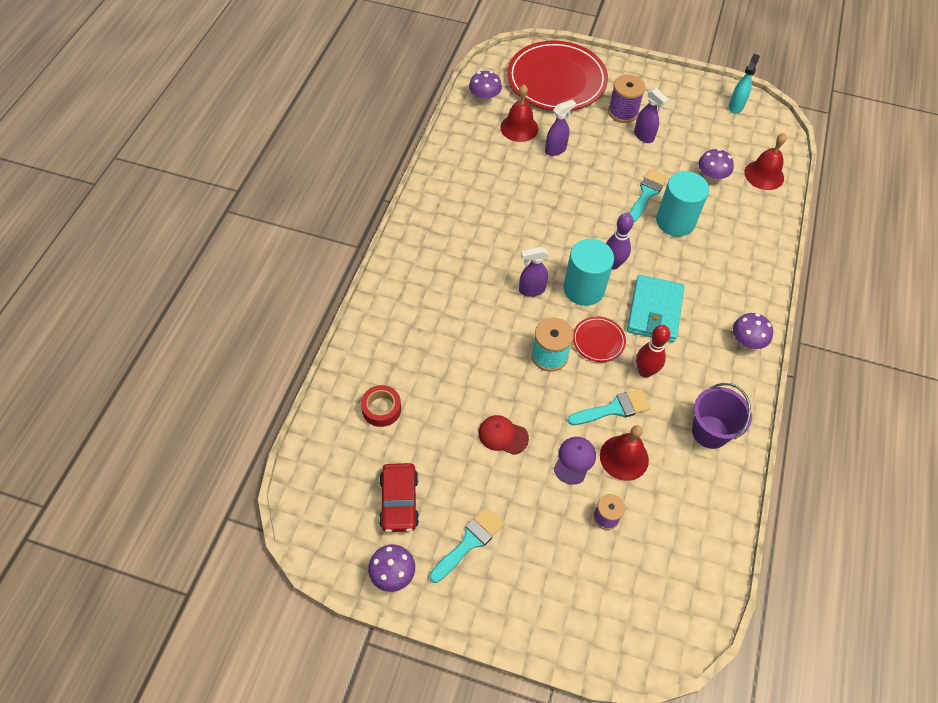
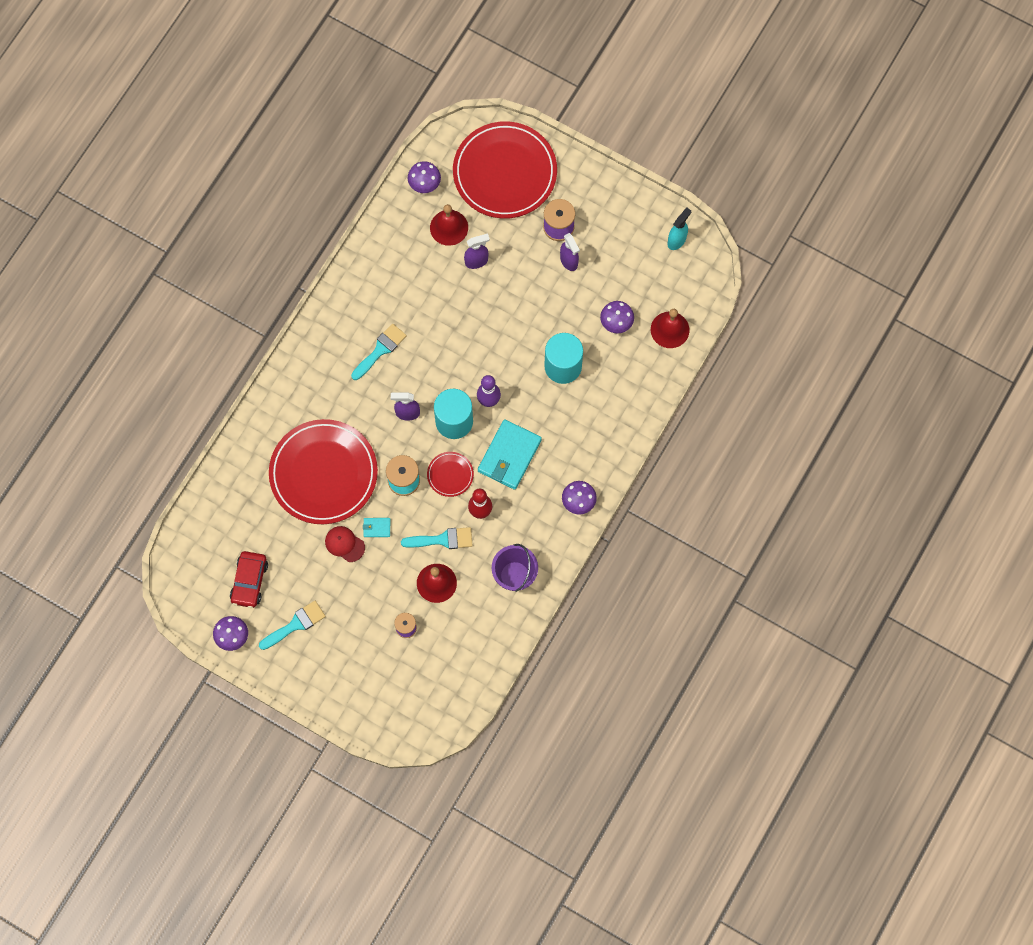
camera: 15 degrees right, 15 degrees up
(381, 409) = (252, 500): red tape -> none
(457, 365) = (323, 473): none -> red plate
(535, 410) = (376, 528): none -> turquoise wallet
(574, 460) = (396, 577): purple cap -> none
(647, 193) = (547, 330): turquoise brush -> turquoise brush (380, 350)

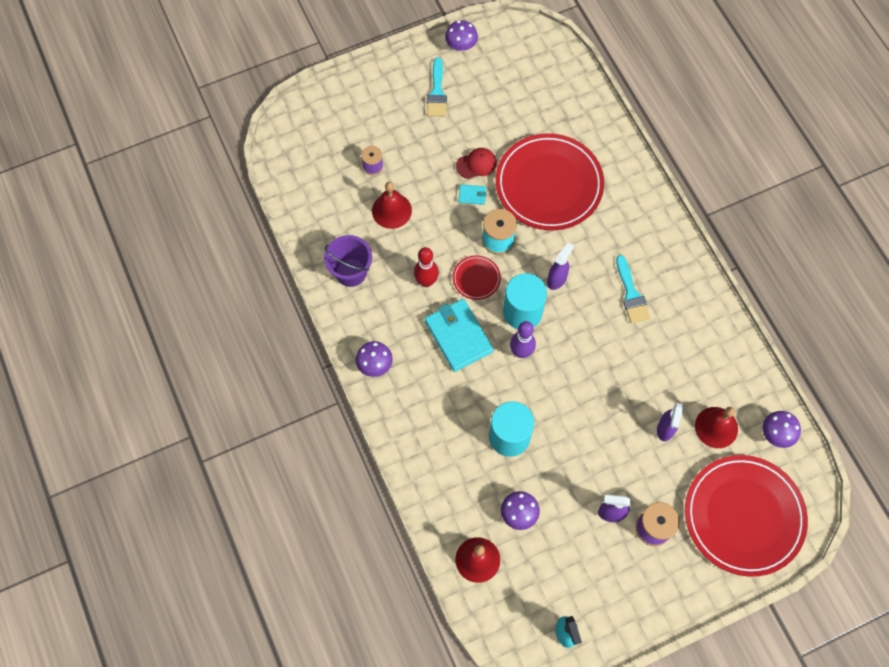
camera: 125 degrees right, 5 degrees down
(249, 581) = (496, 81): red car -> none
(376, 528) = (472, 195): turquoise wallet -> turquoise wallet turned 60 degrees clockwise
(442, 539) = (424, 237): turquoise brush -> none

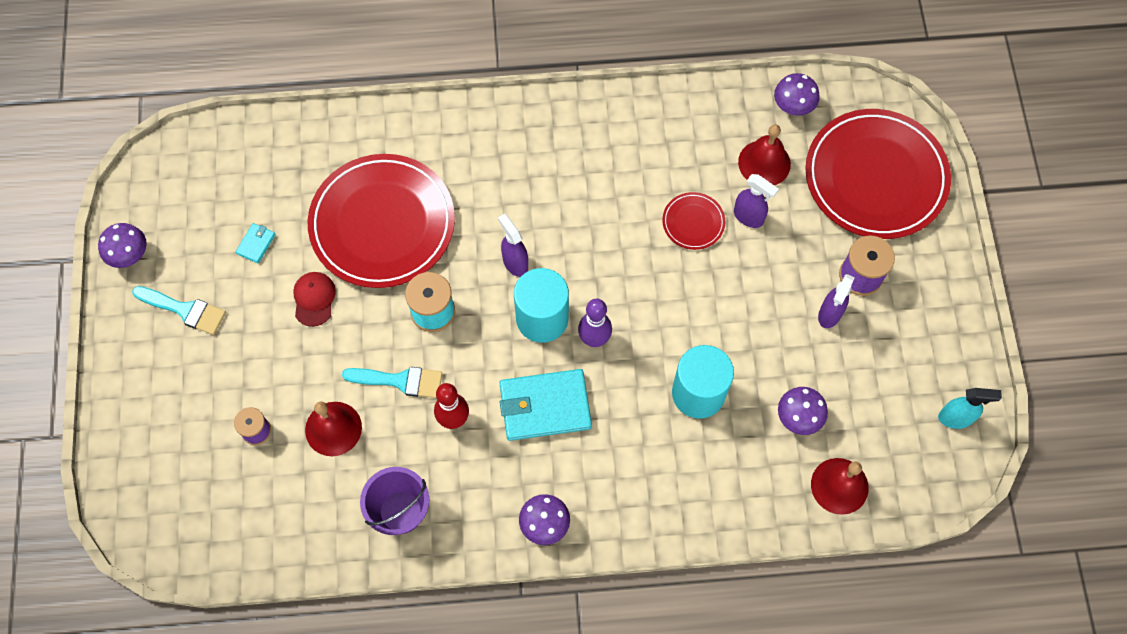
camera: 70 degrees left, 0 degrees up
(472, 195) = (356, 320): turquoise wallet -> turquoise wallet (256, 244)
(476, 278) = (475, 357): red plate -> red plate (693, 222)
(631, 294) = (568, 187): turquoise brush -> turquoise brush (400, 381)

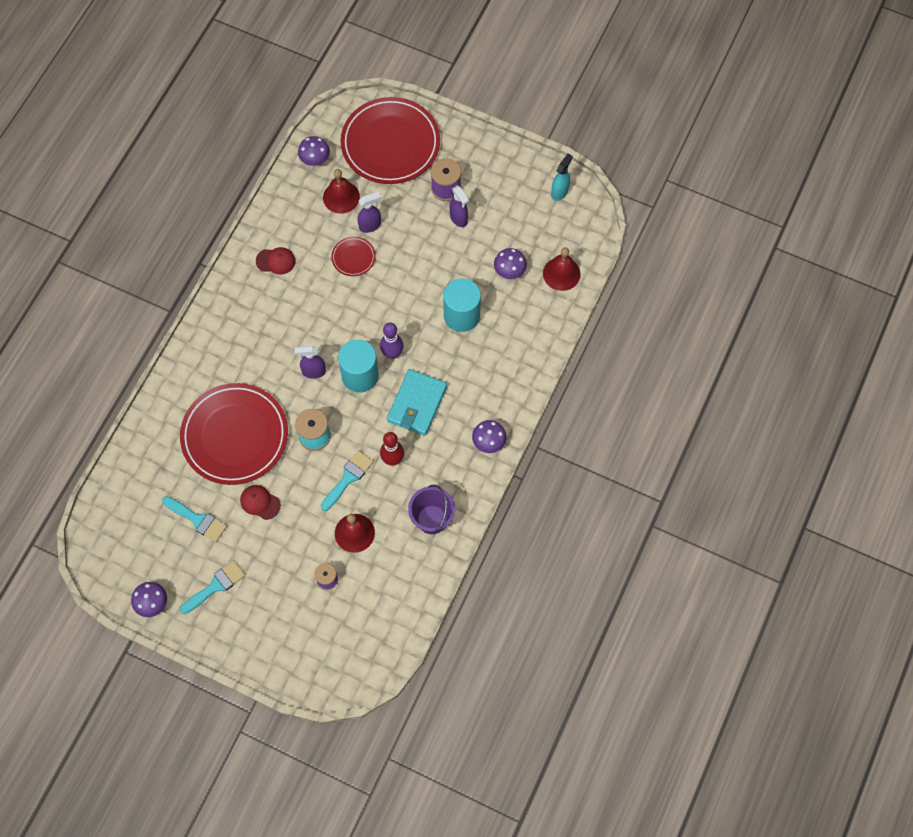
camera: 60 degrees left, 0 degrees up
(256, 244) = (197, 520): turquoise wallet -> turquoise brush
(631, 140) = (276, 261): none -> red cap

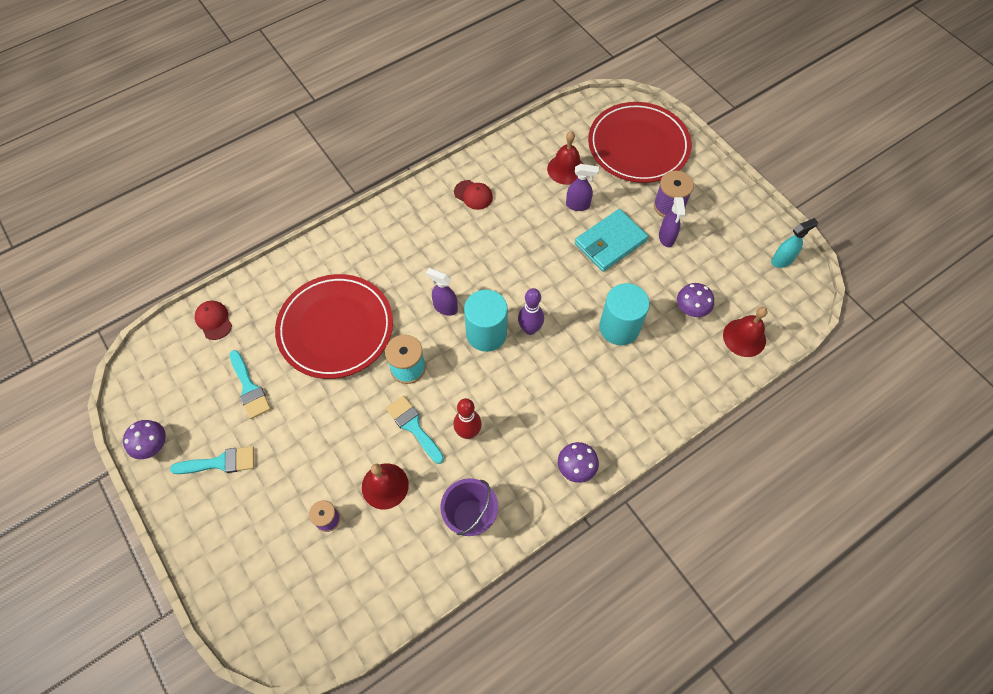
camera: 30 degrees right, 5 degrees down
(260, 502) = (316, 404): red cap -> red cap (214, 320)
(315, 160) = (561, 129): purple mushroom -> none
(348, 478) = (413, 426): turquoise brush -> turquoise brush turned 105 degrees counterclockwise
(353, 257) = (545, 225): red plate -> none
(417, 404) = (525, 389): turquoise wallet -> turquoise wallet (610, 242)

